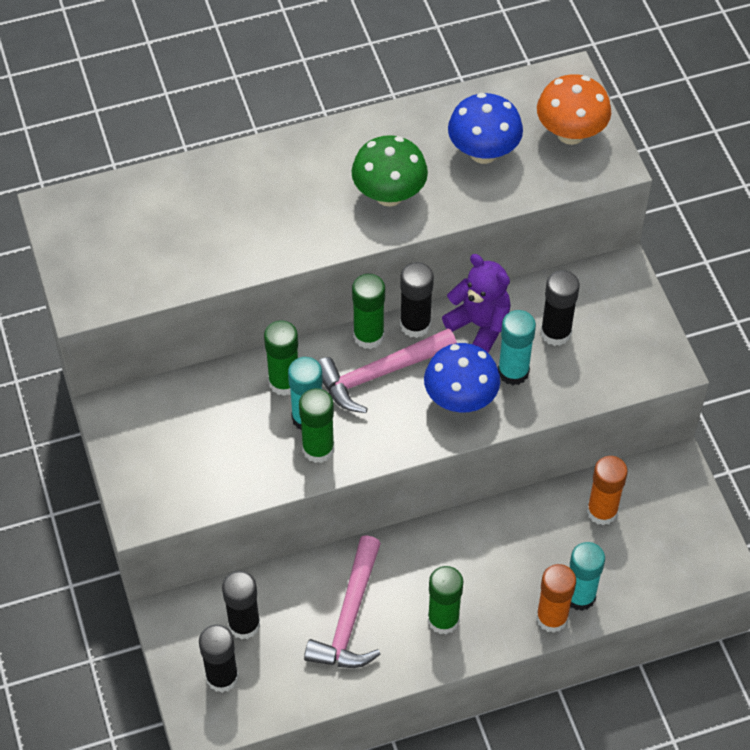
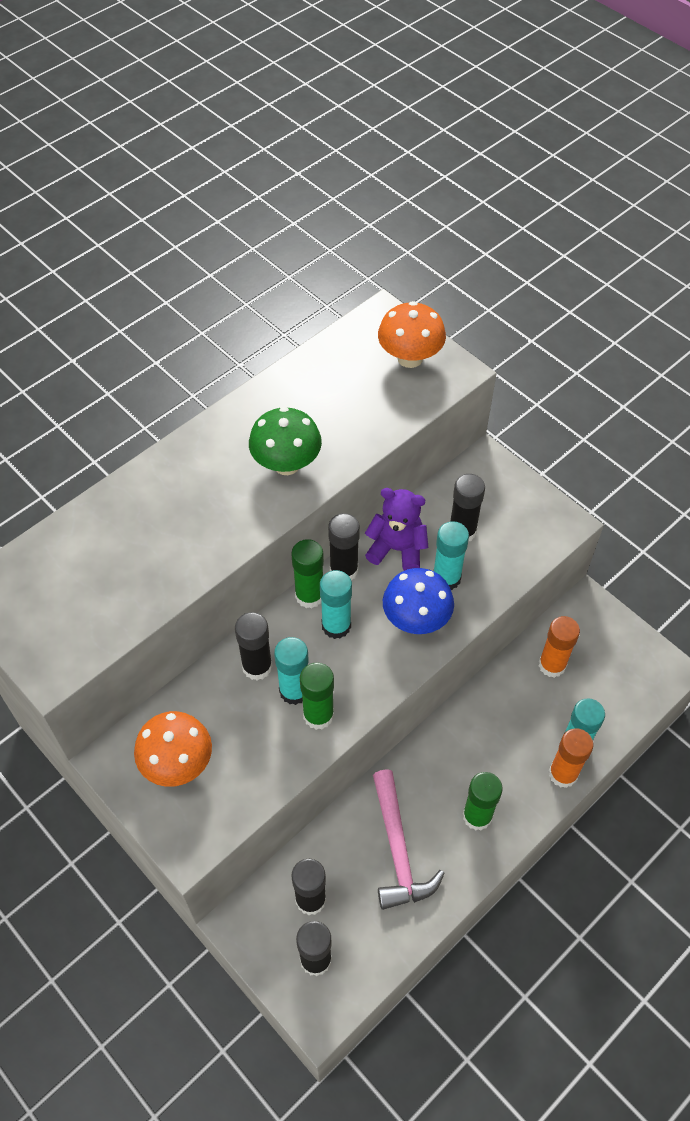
camera: 25 degrees left, 0 degrees up
(168, 439) = (178, 763): none -> orange mushroom
(284, 382) = (257, 666): green glue stick -> black glue stick
(379, 374) = (336, 626): pink hammer -> turquoise glue stick
(483, 152) = (347, 399): blue mushroom -> none

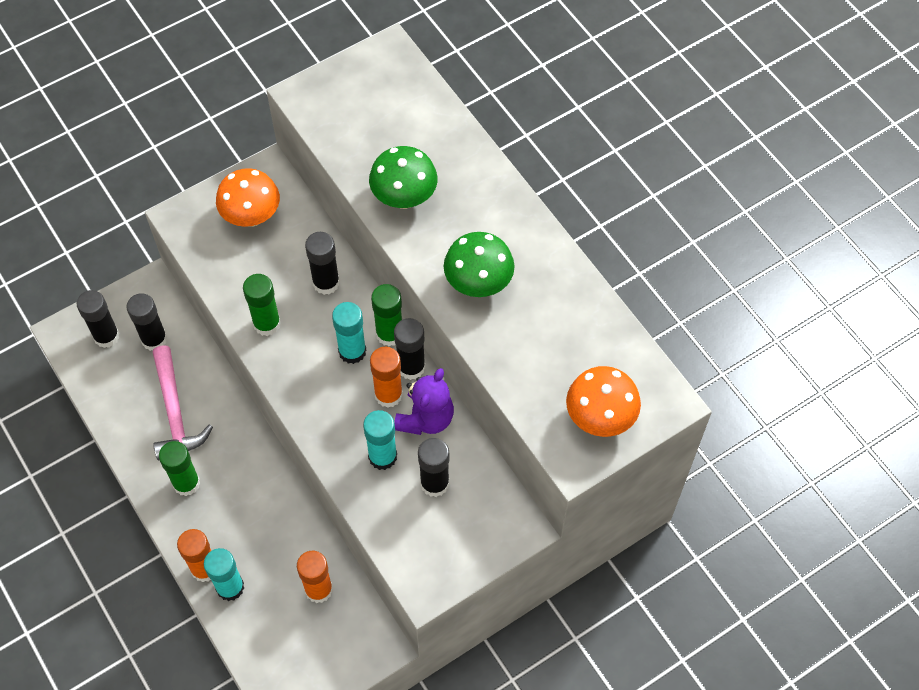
camera: 100 degrees right, 5 degrees up
(190, 543) = (404, 197): none -> green mushroom
(294, 690) = (295, 308): turquoise glue stick -> none
(378, 584) = (388, 394): none -> orange glue stick
(398, 850) = (175, 412): pink hammer -> pink hammer turned 105 degrees counterclockwise
(416, 619) = (342, 420): blue mushroom -> none

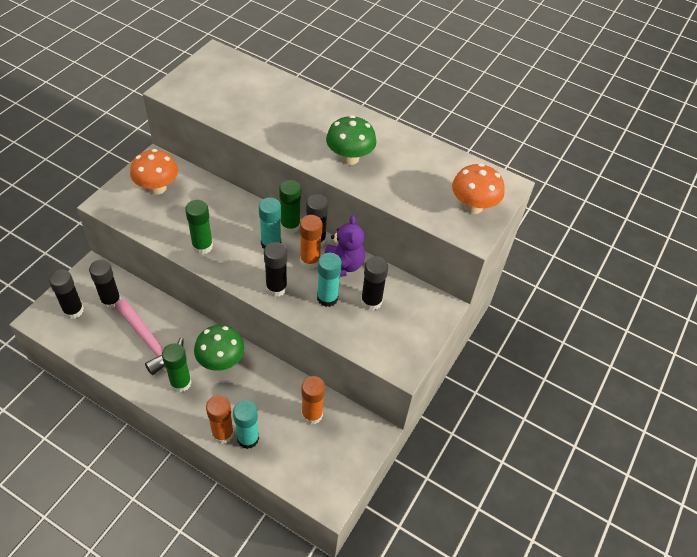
camera: 30 degrees left, 10 degrees down
(326, 283) = (230, 210): black glue stick -> black glue stick (276, 288)
(404, 197) = (272, 126): green mushroom -> green mushroom (221, 361)

